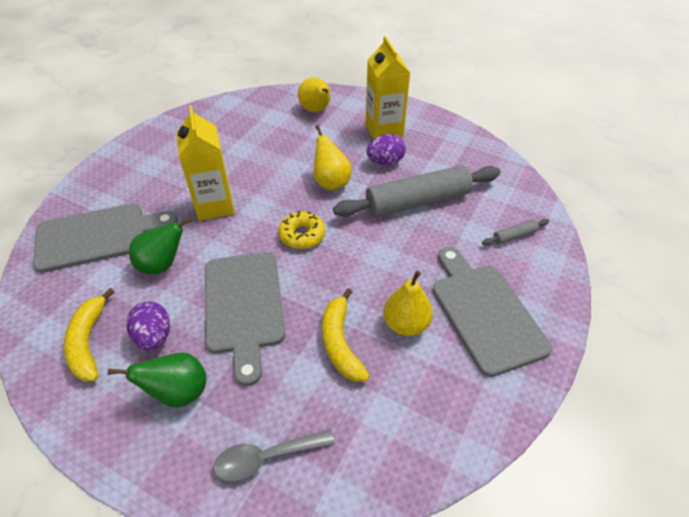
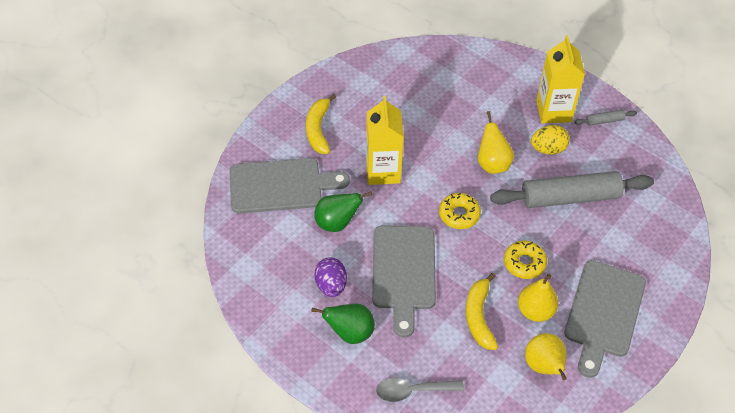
camera: 10 degrees right, 5 degrees up
(88, 342) = (280, 281): yellow banana -> yellow banana (318, 129)
(316, 110) = (489, 76): yellow pear -> yellow pear (544, 366)
(382, 273) = (524, 263): none -> yellow donut
(385, 162) = (548, 149): purple egg -> yellow egg
(484, 313) = (603, 313): grey cutting board -> grey cutting board turned 150 degrees counterclockwise
(514, 236) = (650, 247): grey rolling pin -> grey rolling pin (604, 121)

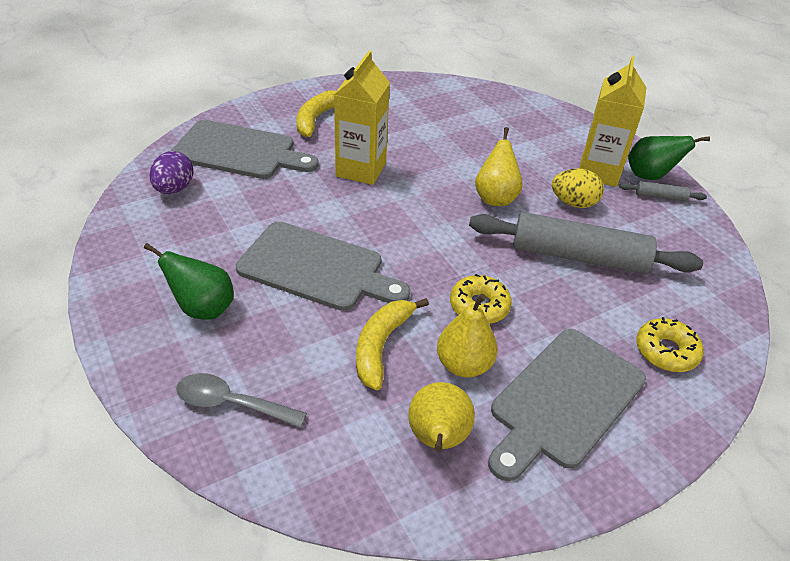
camera: 20 degrees right, 10 degrees down
(331, 285) = (220, 254): purple egg -> purple egg (174, 189)
(337, 223) = (274, 199): green pear -> green pear (650, 176)
(403, 272) = (317, 268): grey cutting board -> grey cutting board turned 90 degrees counterclockwise
(459, 214) = (424, 232): yellow donut -> yellow donut (666, 351)

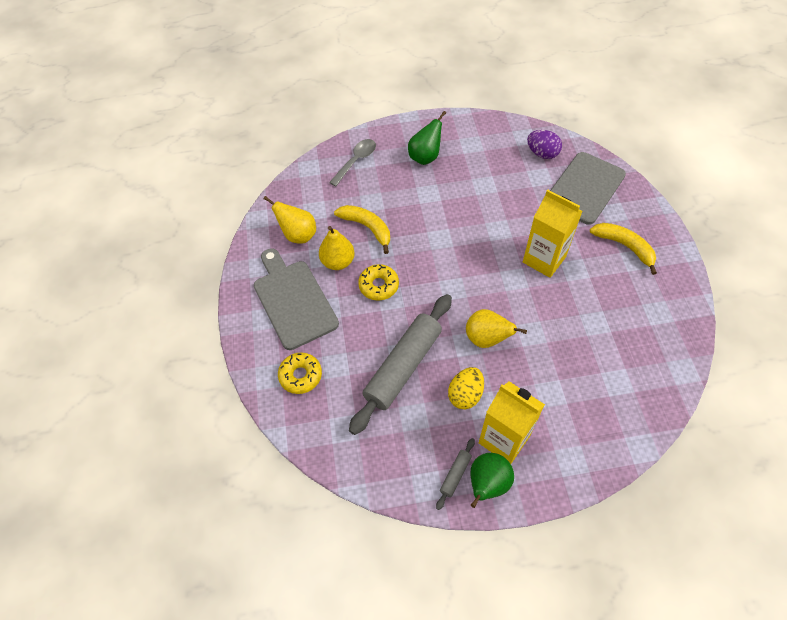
camera: 115 degrees right, 15 degrees up
(317, 268) = (442, 212): grey cutting board -> none

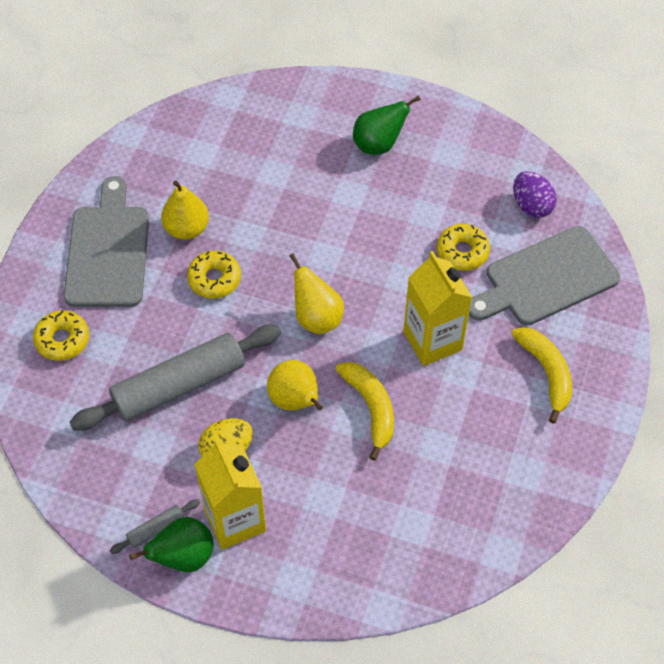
camera: 25 degrees right, 0 degrees up
(298, 235) = (162, 175): yellow pear -> yellow pear (316, 317)
(356, 161) = (290, 112): grey spoon -> none
(367, 228) = (247, 203): yellow banana -> yellow banana (371, 408)
(522, 198) = (462, 252): none -> yellow donut

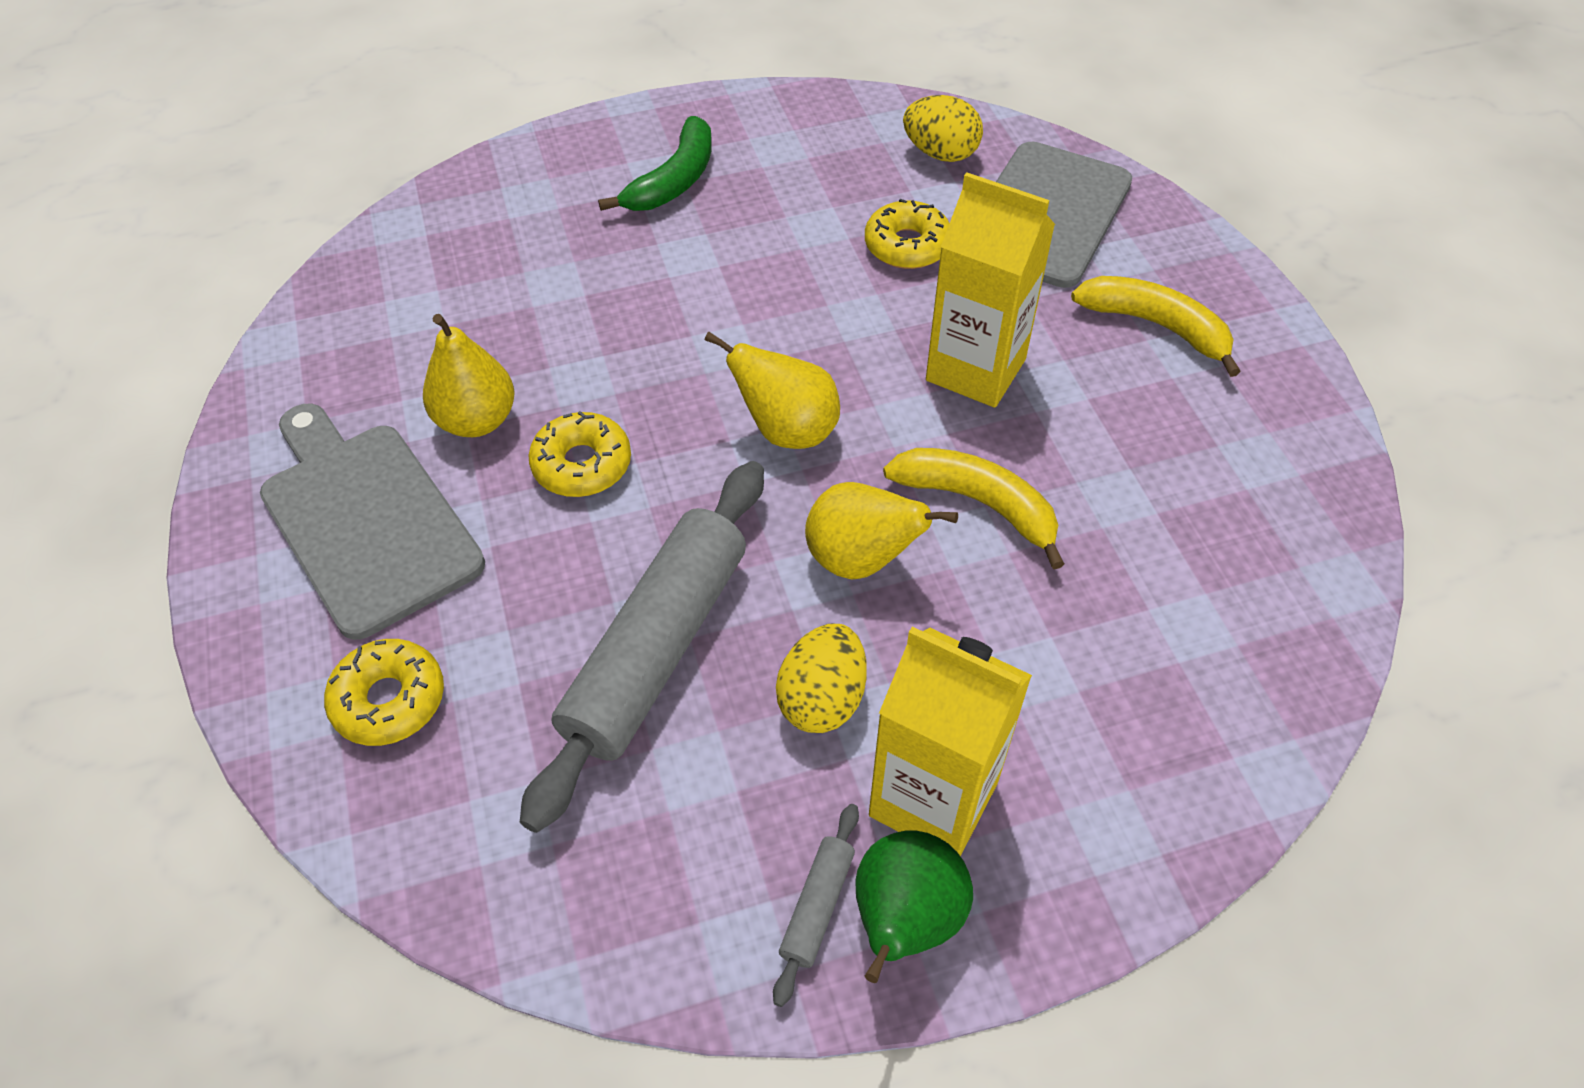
camera: 35 degrees left, 5 degrees down
(379, 144) = (674, 180): green pear -> green banana
(531, 206) = (940, 153): purple egg -> yellow egg

